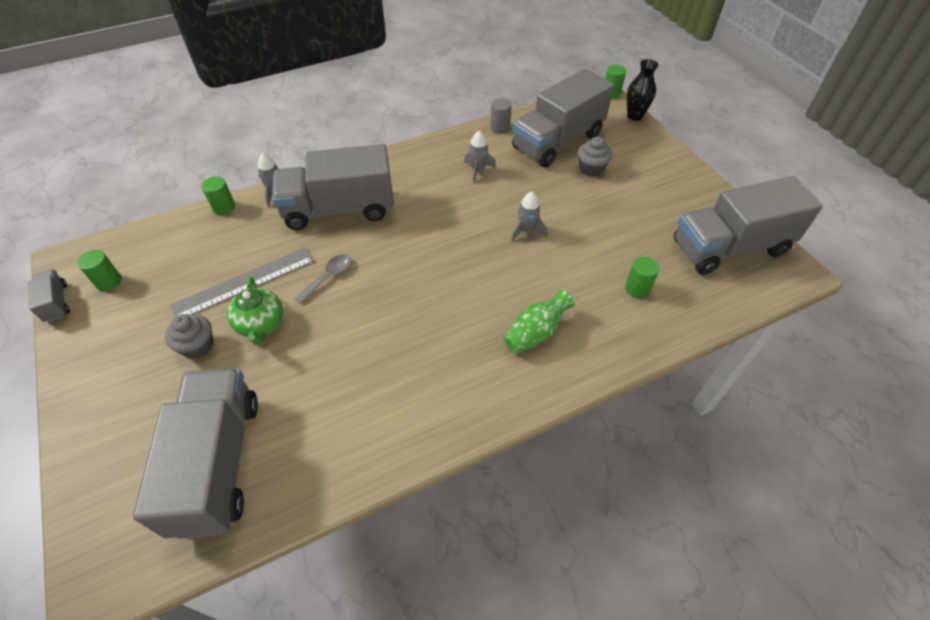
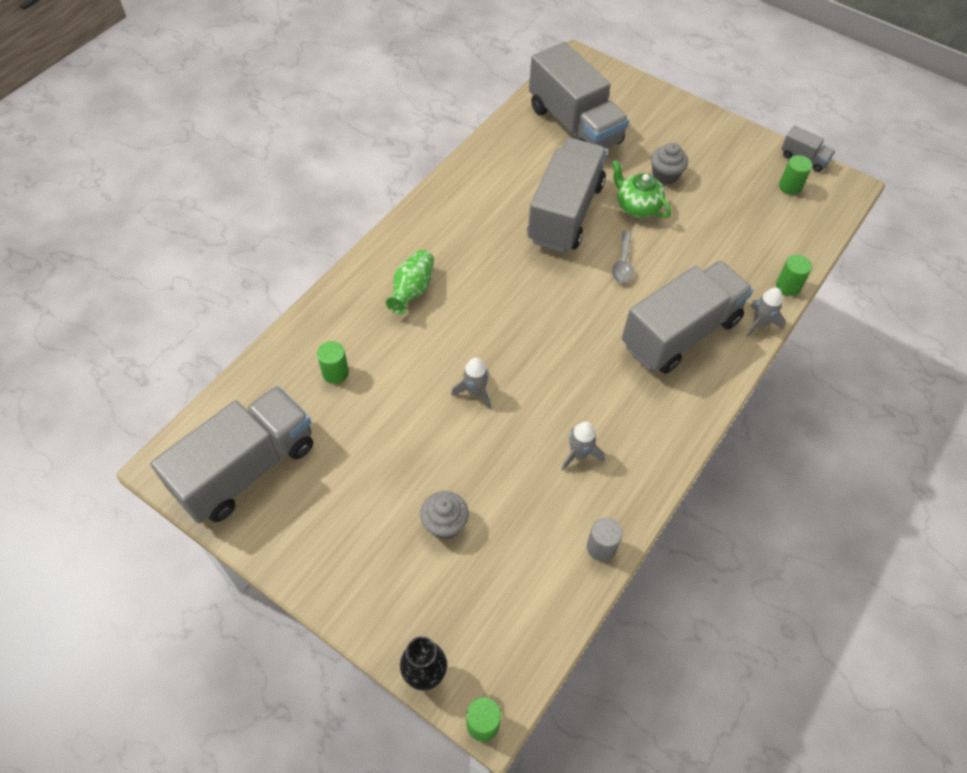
camera: 150 degrees right, 5 degrees up
(244, 282) = (686, 230): grey ruler -> none
(557, 141) = (511, 557): grey truck -> grey truck (565, 213)

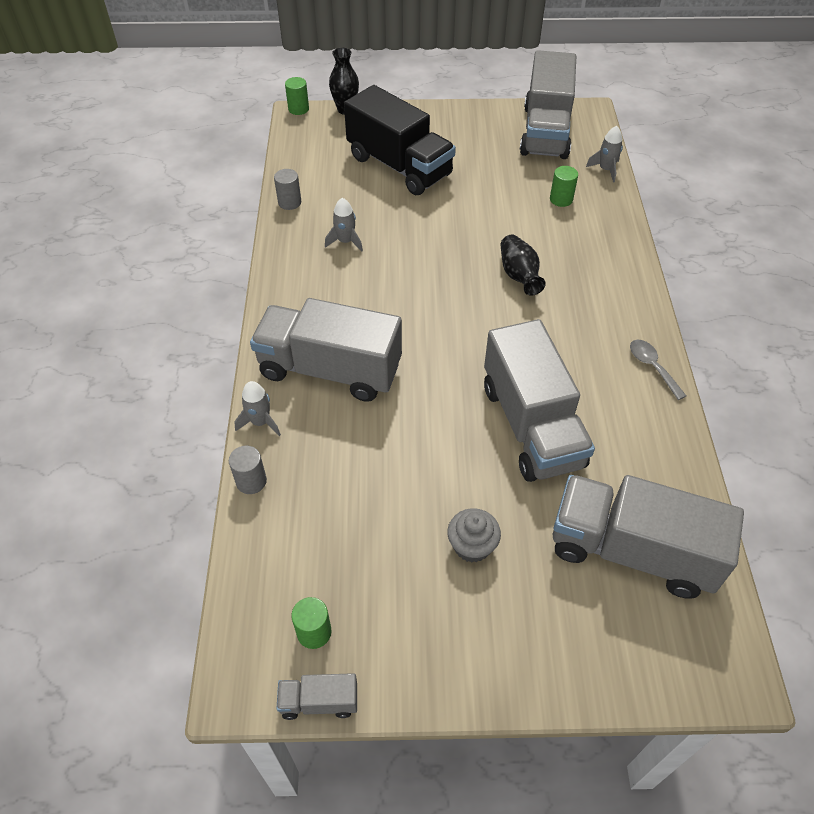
camera: 145 degrees right, 5 degrees down
(412, 290) = (579, 277): green vase -> none
(445, 523) = (399, 166): grey cupcake -> black truck
(457, 321) = (519, 275): none -> black vase
(475, 392) = (454, 238): grey rocket -> grey rocket (605, 170)
(623, 263) = (431, 405): grey spoon -> grey spoon (652, 367)
(637, 206) = (469, 480): green teapot -> none
(680, 333) = (330, 370): grey truck -> grey truck turned 90 degrees clockwise
(788, 286) = (251, 481): green cylinder -> grey cylinder

